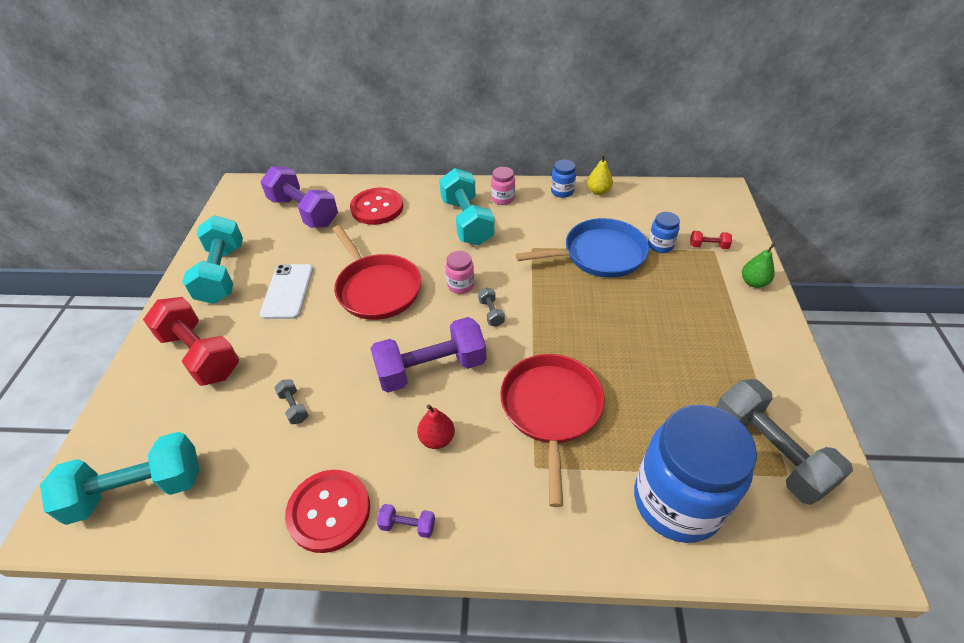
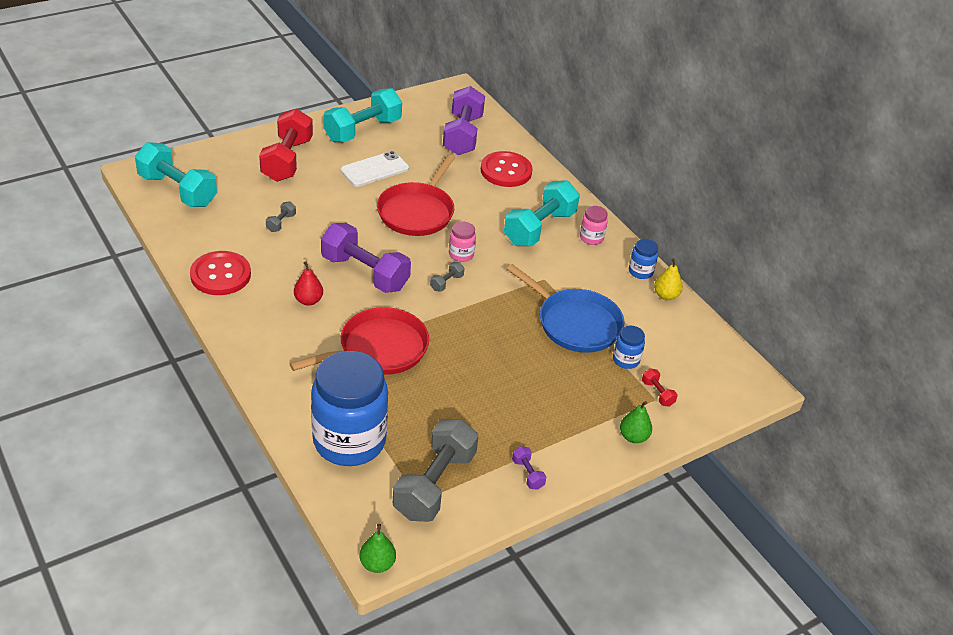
camera: 50 degrees right, 5 degrees down
(407, 525) = (236, 313): purple dumbbell -> purple dumbbell (527, 474)
(875, 562) = (377, 564): none -> green pear

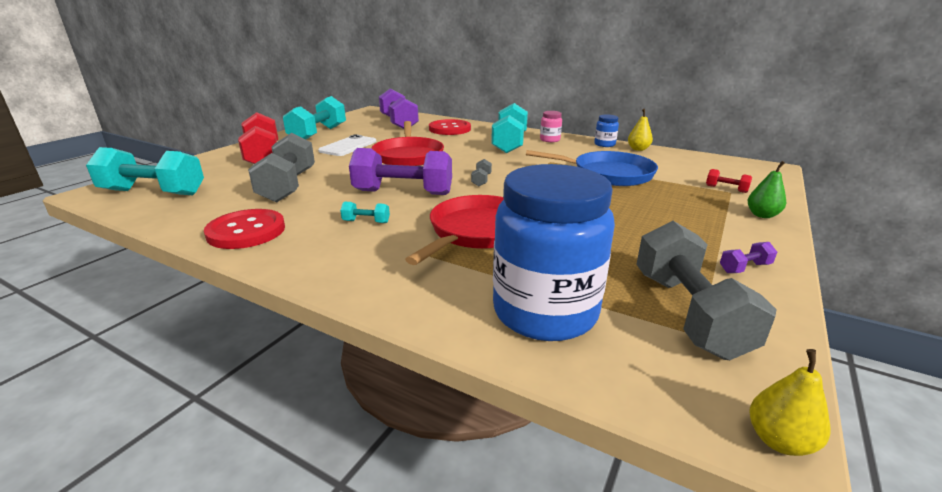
camera: 25 degrees left, 15 degrees down
(281, 223) = (288, 186): grey dumbbell -> grey dumbbell, size x2.42
(308, 300) = (366, 222): red pear -> turquoise dumbbell
(377, 564) = (779, 440): green pear -> yellow pear
(461, 254) = (472, 165): pink jar -> none
(527, 474) = (744, 268): purple dumbbell -> purple dumbbell turned 60 degrees counterclockwise
(626, 360) = (673, 180): blue jar -> none

